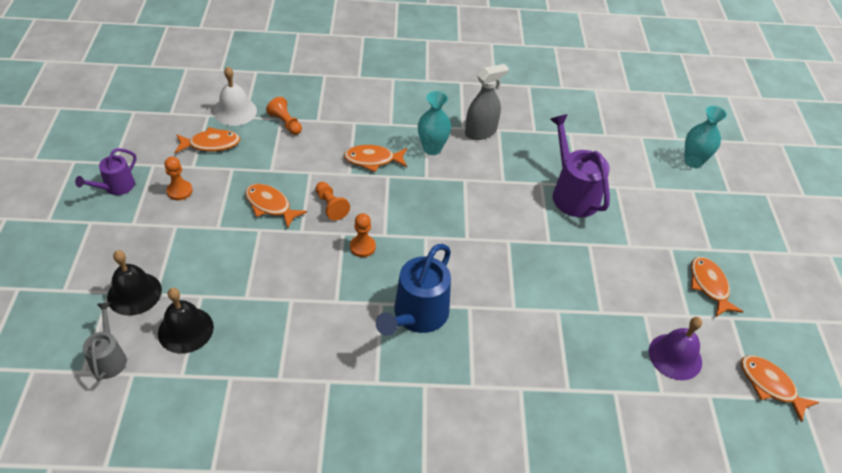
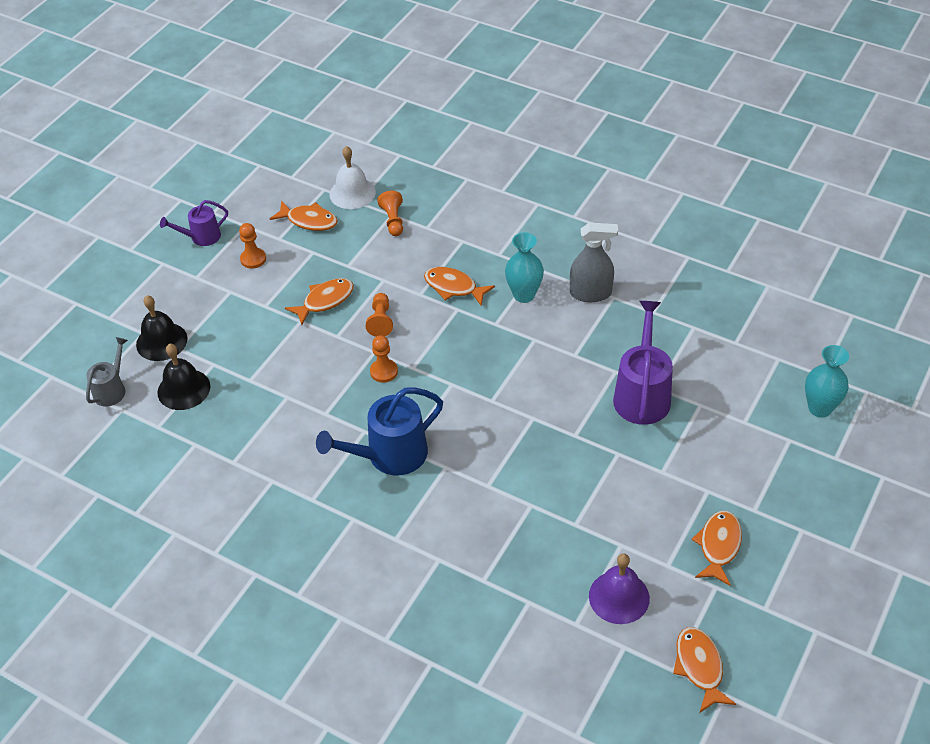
camera: 35 degrees right, 0 degrees up
(270, 205) = (325, 301): orange fish -> orange fish turned 75 degrees clockwise

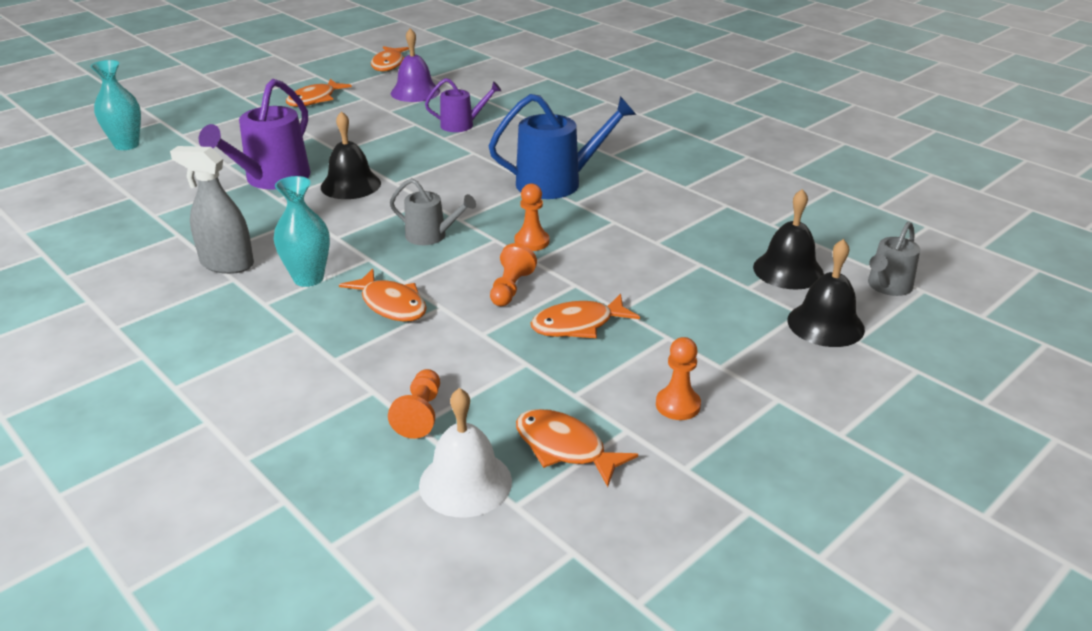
camera: 165 degrees left, 15 degrees down
(201, 237) = (770, 464): purple watering can -> purple watering can (462, 125)
(464, 358) = (431, 236): none -> grey watering can
(569, 404) = (350, 185): none -> black bell

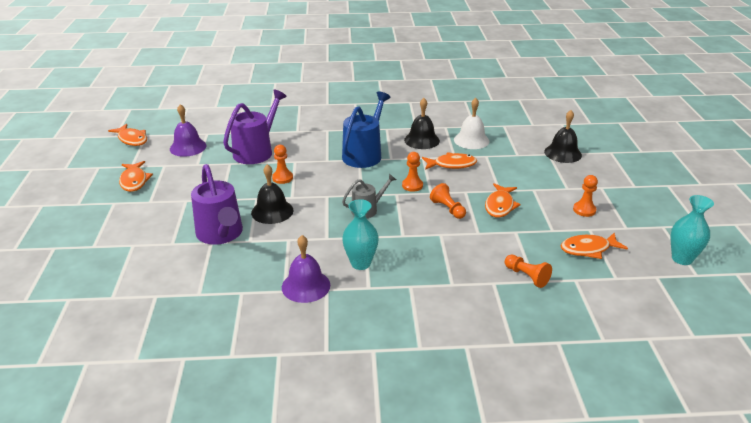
camera: 50 degrees left, 0 degrees up
(127, 145) = (69, 274): turquoise vase -> turquoise vase (682, 259)
(227, 264) = (306, 286): grey spray bottle -> purple bell
(391, 304) = (420, 248): orange fish -> orange fish (452, 165)
(427, 161) = (282, 178): none -> orange pawn
(462, 125) = (256, 151): purple watering can -> purple watering can, size x1.73
(465, 482) = (590, 284): white bell -> white bell (471, 140)
(788, 270) = (515, 141): black bell -> black bell (421, 140)
(887, 286) = (551, 128): grey watering can -> none

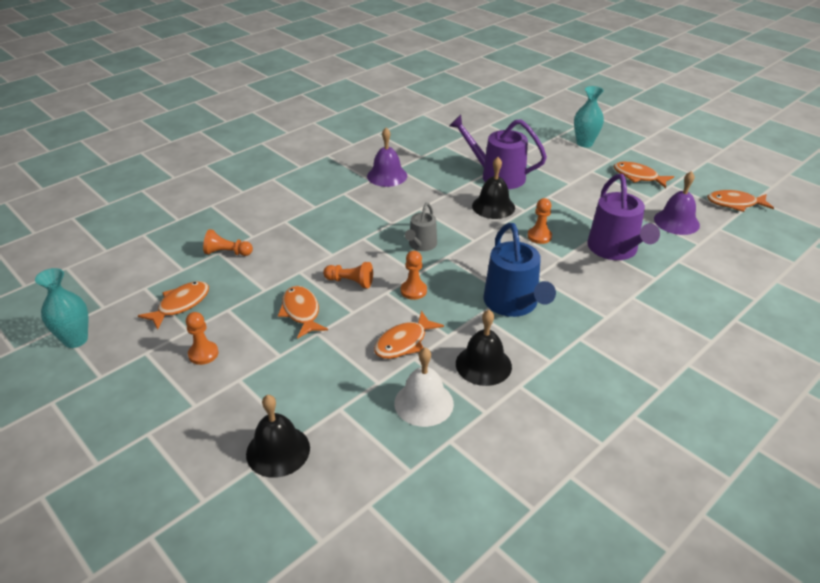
camera: 140 degrees right, 5 degrees up
(360, 263) = (369, 204): turquoise vase -> turquoise vase (584, 143)

